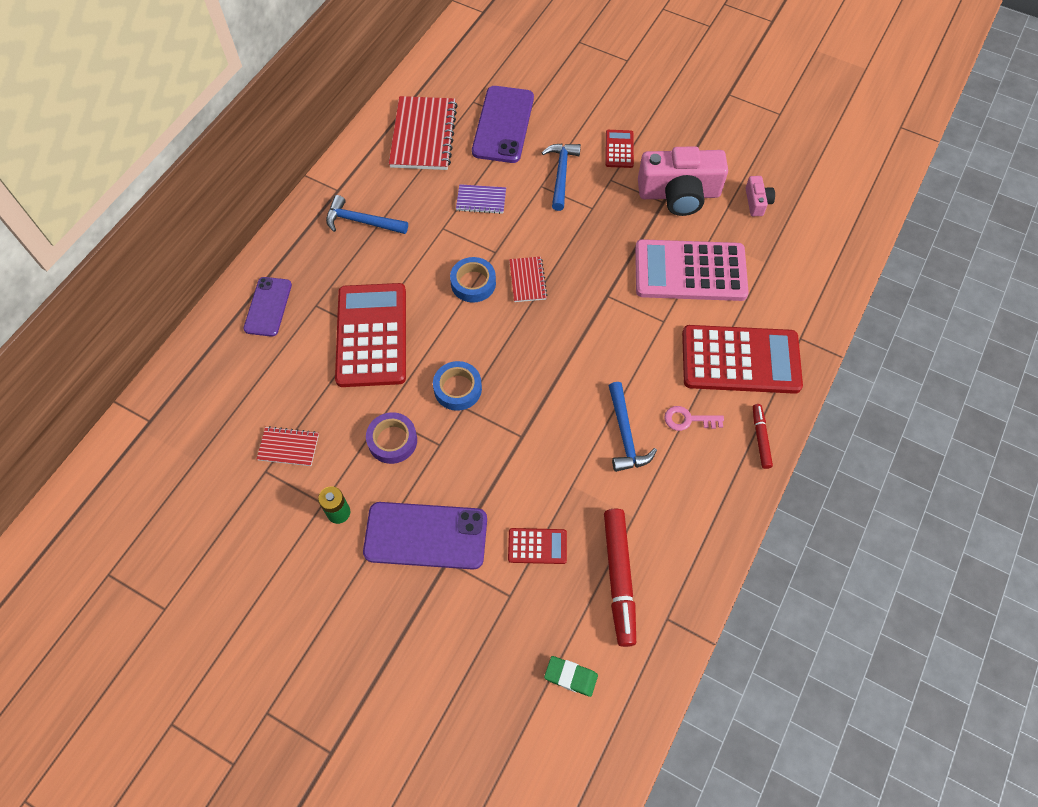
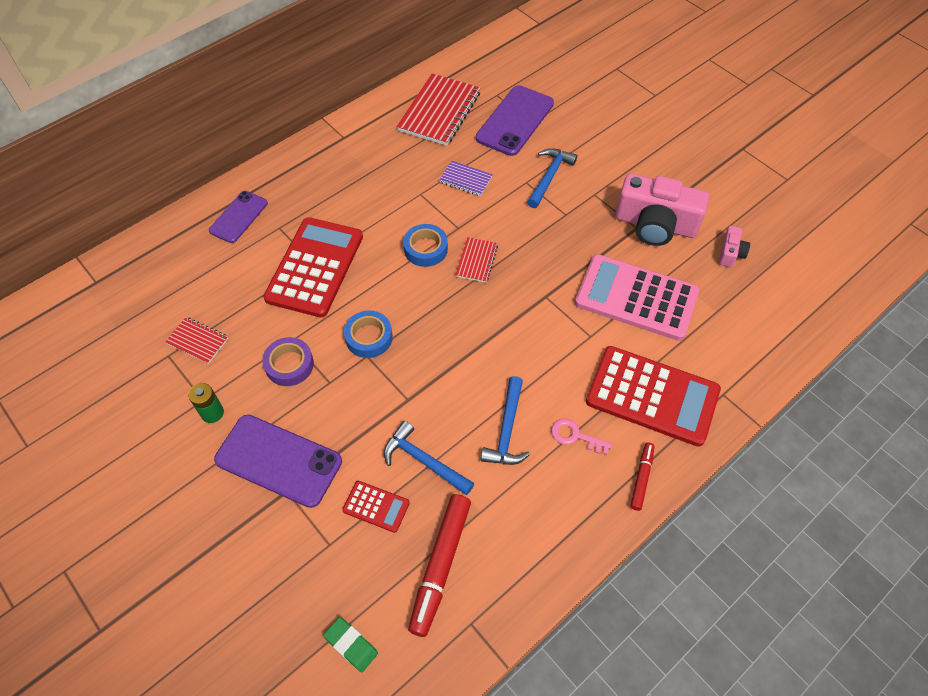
camera: 20 degrees right, 5 degrees down
(361, 221) = (352, 169): blue hammer -> blue hammer (424, 461)
(619, 149) = (614, 170): red calculator -> none

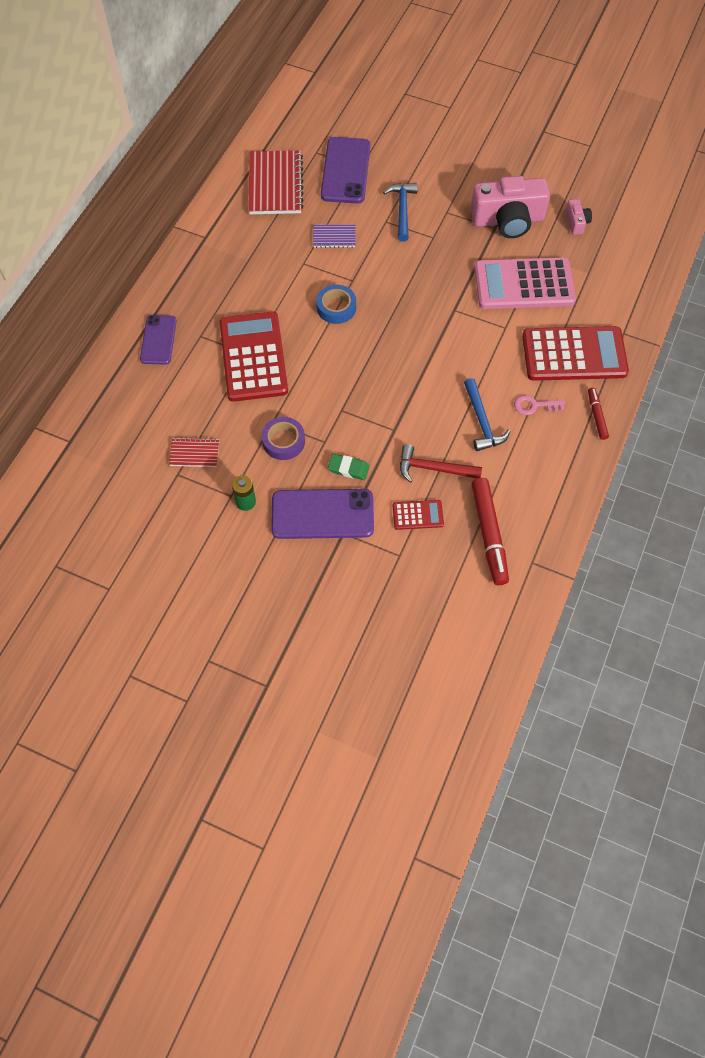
camera: 25 degrees left, 5 degrees up
(351, 645) = (457, 612): green eraser -> green eraser (348, 468)
(369, 337) = (334, 395): blue tape -> none
(424, 461) = (433, 469): blue hammer -> red hammer
(476, 261) = (383, 302): red notebook -> none

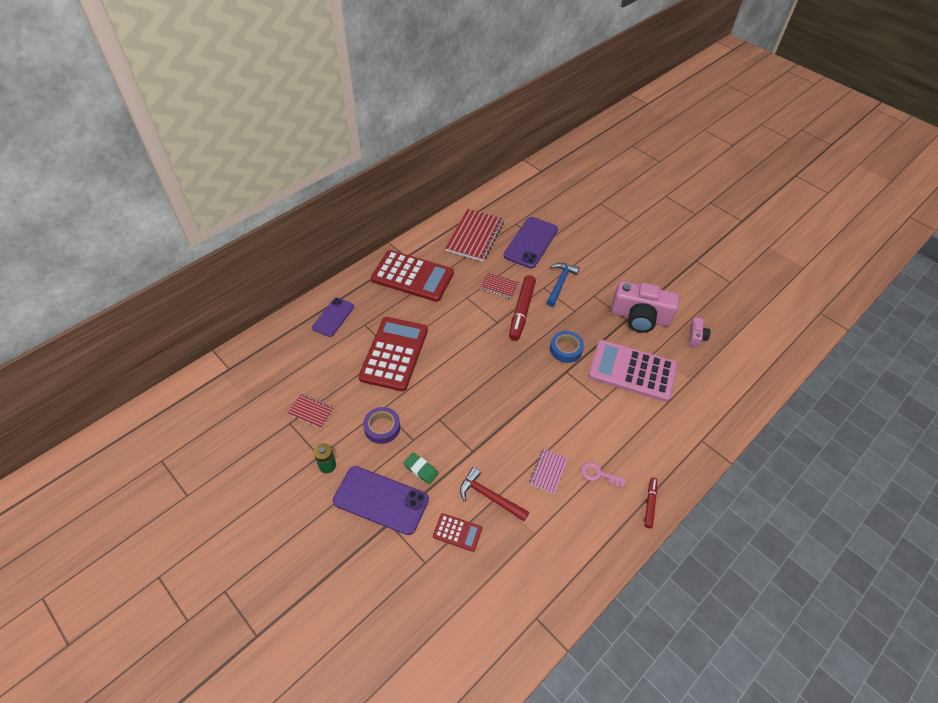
camera: 20 degrees right, 10 degrees down
(334, 237) = (499, 286): purple notebook -> red notebook
(336, 307) = (475, 338): blue tape -> blue tape (566, 349)
(482, 422) = (548, 471): blue hammer -> pink notebook
(489, 534) = (510, 575): red marker -> red marker (521, 311)
(574, 354) = (651, 443): red calculator -> red calculator (412, 276)

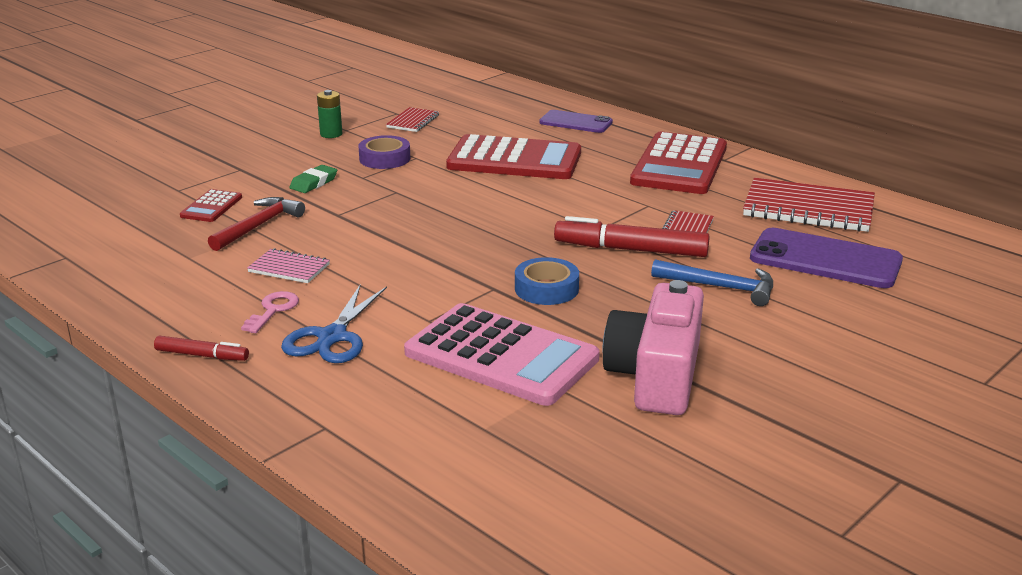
camera: 90 degrees right, 25 degrees down
(381, 500) = (274, 163): purple phone -> none
(624, 443) = (332, 337): none -> blue scissors
(632, 371) = (501, 356): pink calculator -> pink calculator turned 105 degrees clockwise
(696, 336) = (615, 449): pink camera -> none

